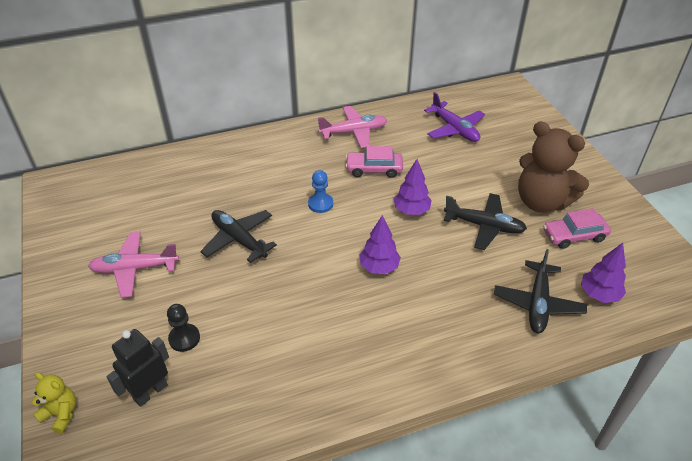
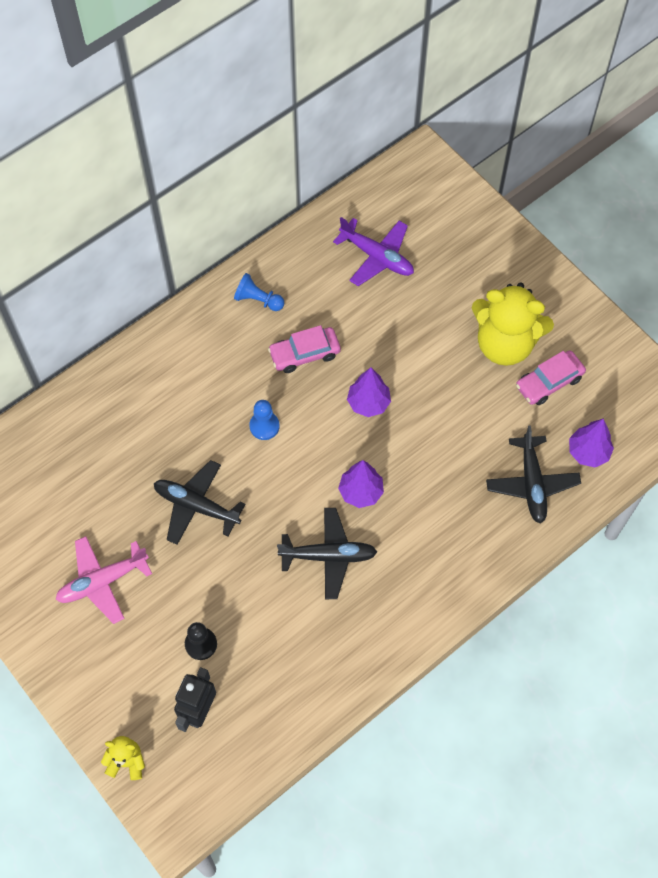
camera: 20 degrees left, 20 degrees up
(354, 132) = (258, 300): pink plane -> blue pawn
(484, 226) = (453, 399): black plane -> black plane (329, 556)
(541, 202) = (505, 344): brown teddy bear -> yellow teddy bear

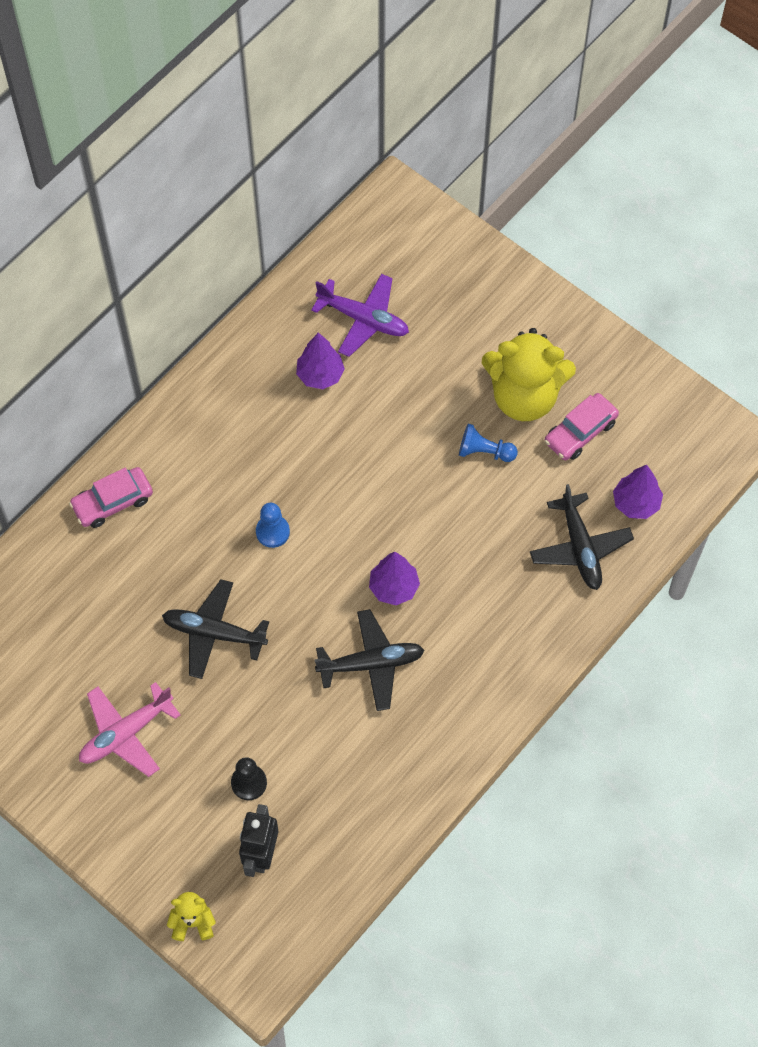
camera: 10 degrees left, 0 degrees up
(258, 300) = (238, 389): blue pawn -> blue pawn (484, 451)
(304, 354) = (302, 443): pink car -> pink car (112, 502)
(368, 403) = (384, 487): purple tree -> purple tree (320, 375)

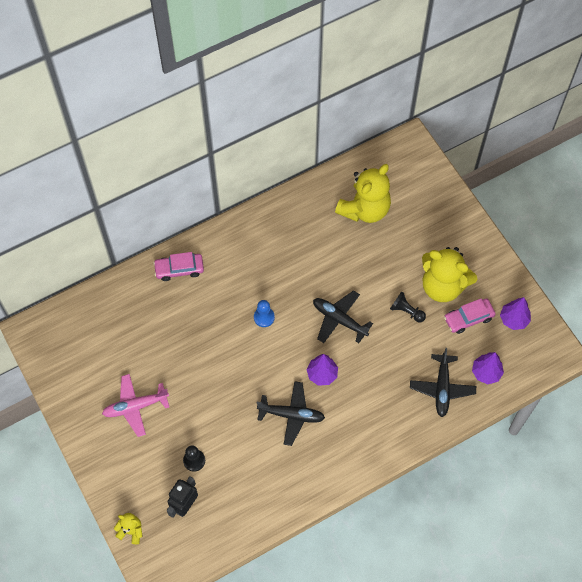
camera: 20 degrees right, 0 degrees up
(213, 633) = (207, 365): black plane -> black plane (339, 319)
(320, 375) = (326, 234): purple tree -> purple tree (513, 319)
(364, 319) = (364, 209): purple plane -> yellow teddy bear
(484, 451) = (406, 311): blue pawn -> black pawn

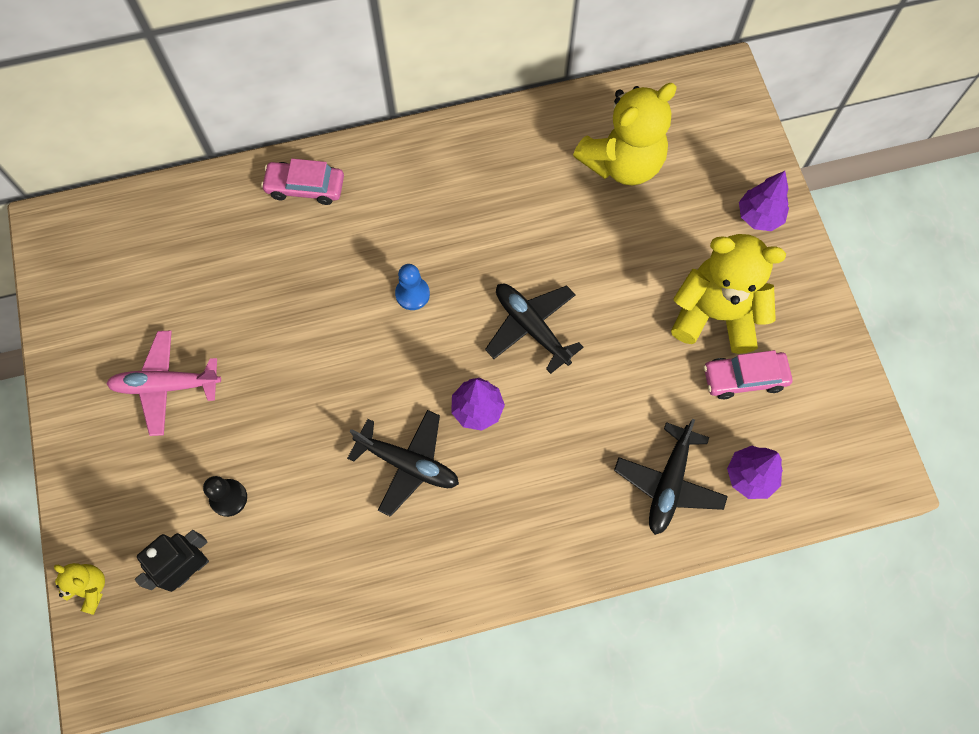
camera: 15 degrees right, 5 degrees up
(406, 311) = (644, 340): black pawn -> none
(443, 286) = (715, 314): yellow teddy bear -> yellow teddy bear turned 150 degrees clockwise
(513, 319) = (820, 399): purple tree -> purple tree (759, 216)

